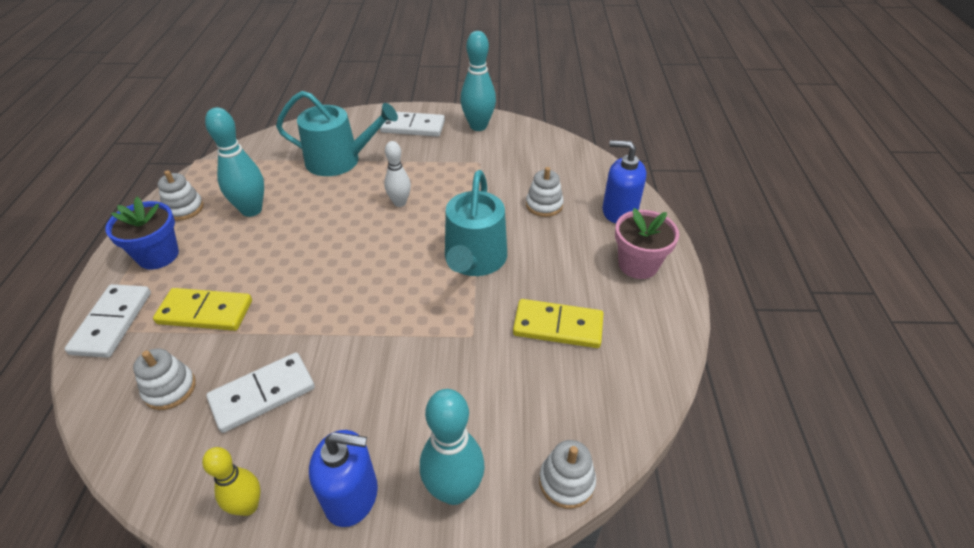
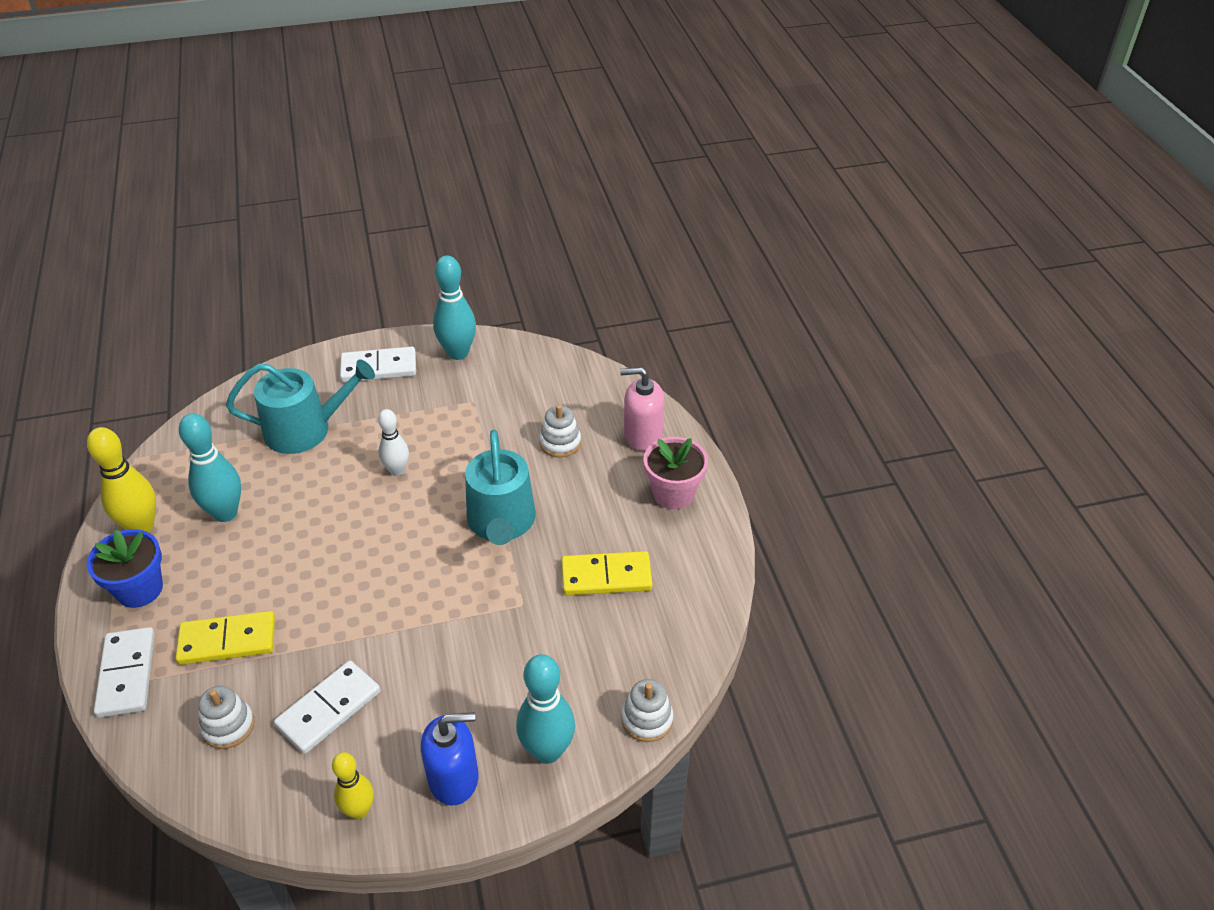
camera: 15 degrees left, 0 degrees up
(184, 208) = (141, 527): white stacking toy -> yellow bowling pin
(619, 211) = (642, 435): blue soap dispenser -> pink soap dispenser

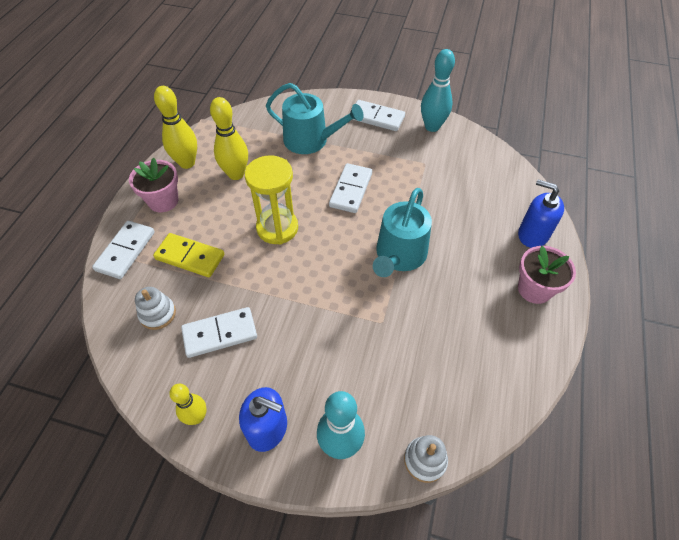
camera: 30 degrees right, 10 degrees up
(139, 589) = (163, 201): blue flower pot -> pink flower pot
(225, 513) = (236, 174): turquoise bowling pin -> yellow bowling pin
(327, 555) = (277, 228): none -> yellow hourglass
(397, 470) = (351, 190): white bowling pin -> white domino
(560, 443) = (469, 216): white stacking toy -> none
(606, 576) = (452, 330): yellow domino -> none
(642, 435) = (532, 234): pink soap dispenser -> blue soap dispenser

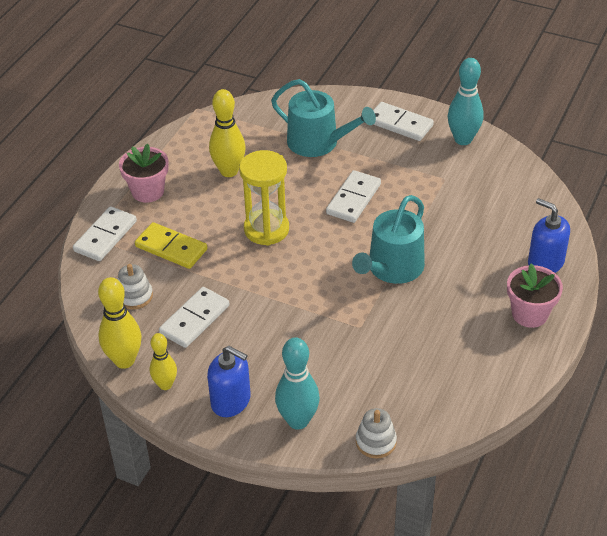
camera: 10 degrees right, 10 degrees down
(187, 163) = (176, 155): yellow bowling pin -> yellow bowling pin (124, 360)
(220, 333) = (194, 319): white domino -> white domino turned 45 degrees counterclockwise

